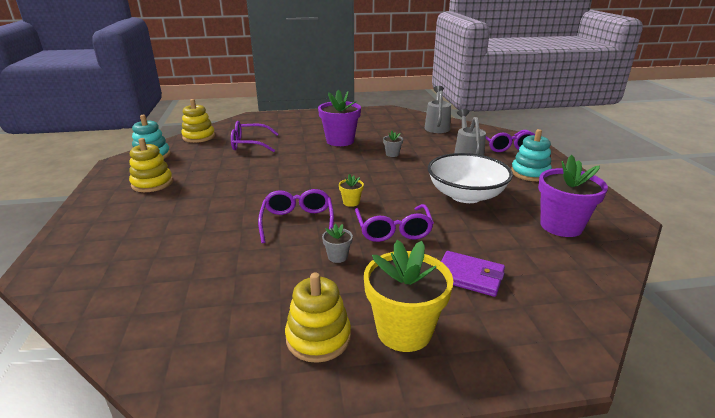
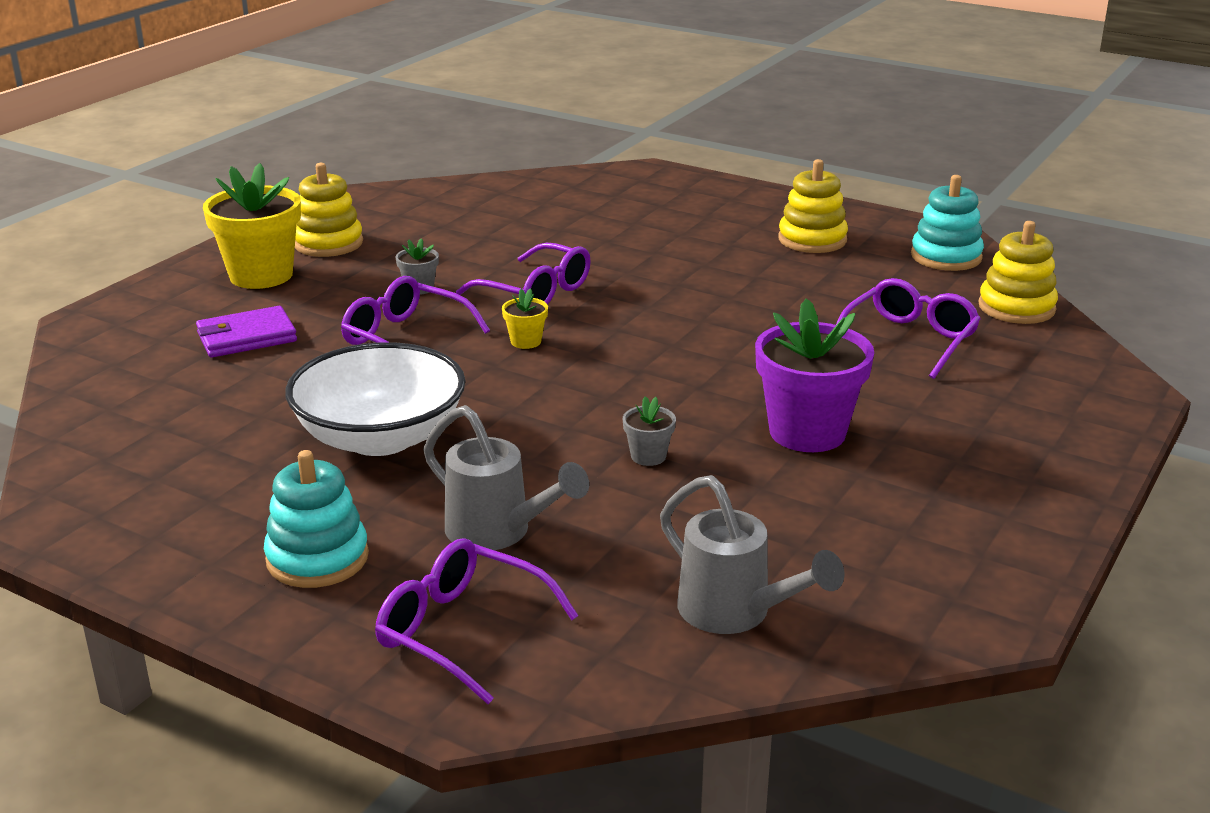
camera: 130 degrees right, 0 degrees up
(561, 226) = (173, 458): purple flower pot -> none

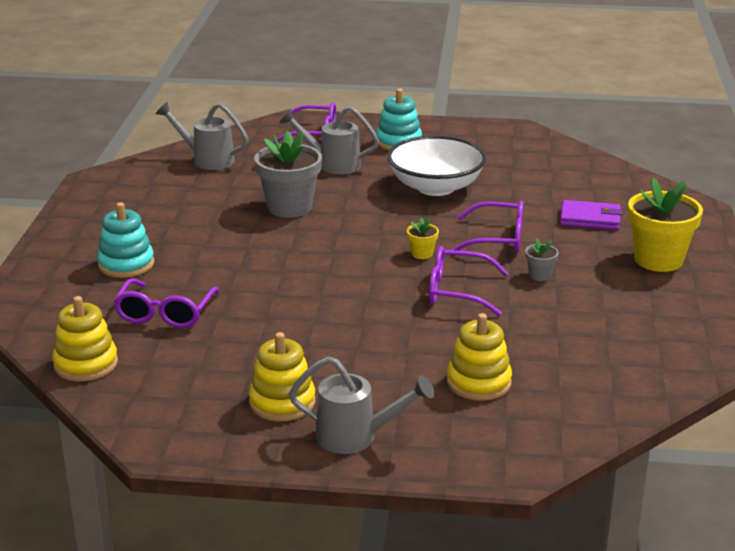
camera: 155 degrees right, 0 degrees up
(246, 337) = (590, 219): purple wallet -> purple wallet turned 60 degrees clockwise
(328, 243) = (661, 297): yellow stacking toy -> yellow stacking toy (478, 382)
(648, 456) = (289, 207): grey flower pot -> grey flower pot, size x2.23
(759, 207) = (357, 437): none -> grey watering can
(807, 432) = (210, 237): purple flower pot -> none
(946, 257) = (153, 411): turquoise stacking toy -> turquoise stacking toy (126, 264)

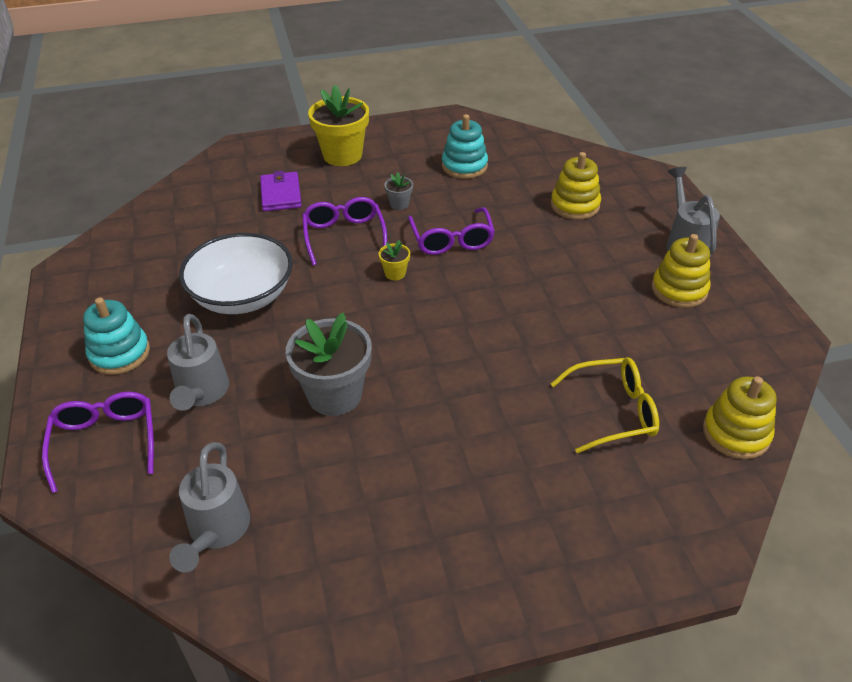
camera: 110 degrees left, 15 degrees up
(126, 264) = (541, 490): turquoise stacking toy -> turquoise stacking toy (464, 166)
(165, 314) = (613, 411): purple glasses -> yellow glasses

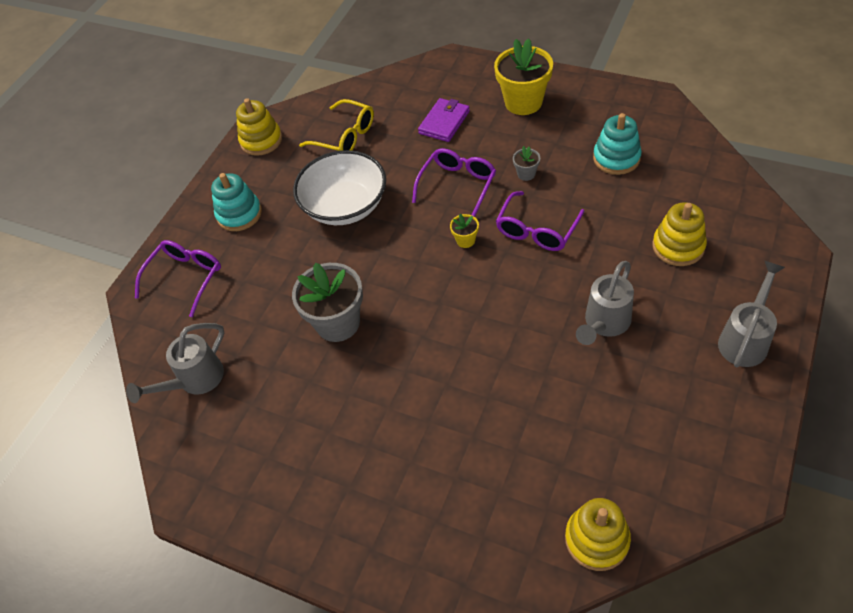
camera: 45 degrees right, 10 degrees up
(201, 394) = (261, 274): grey watering can -> grey watering can (604, 324)
(613, 411) = (517, 458): yellow glasses -> yellow glasses (345, 136)
(679, 289) = (688, 382): yellow stacking toy -> yellow stacking toy (261, 140)

